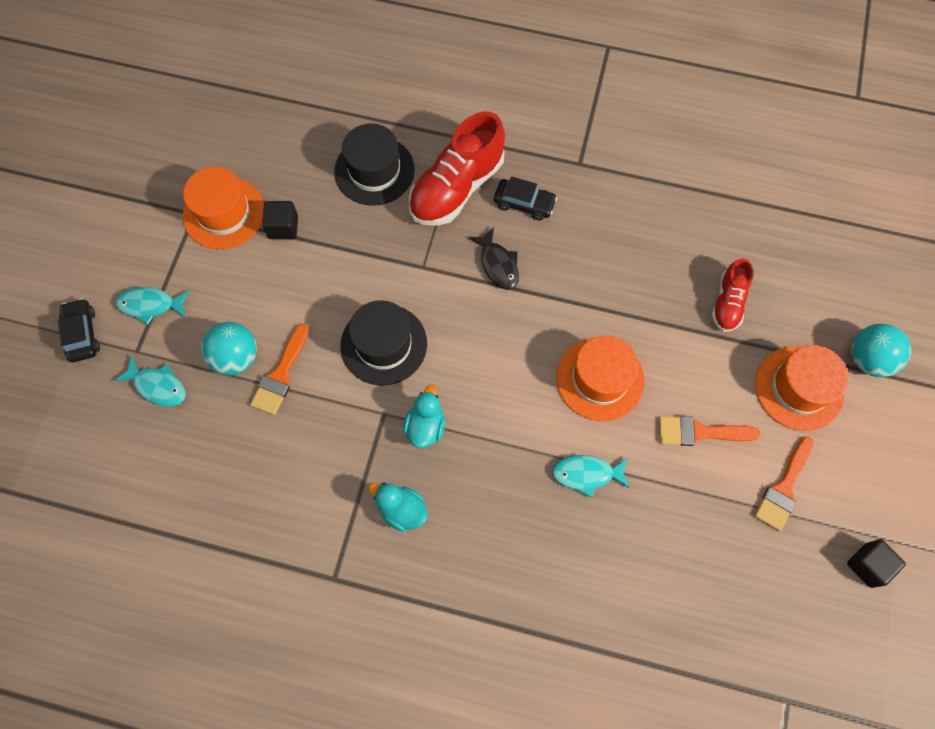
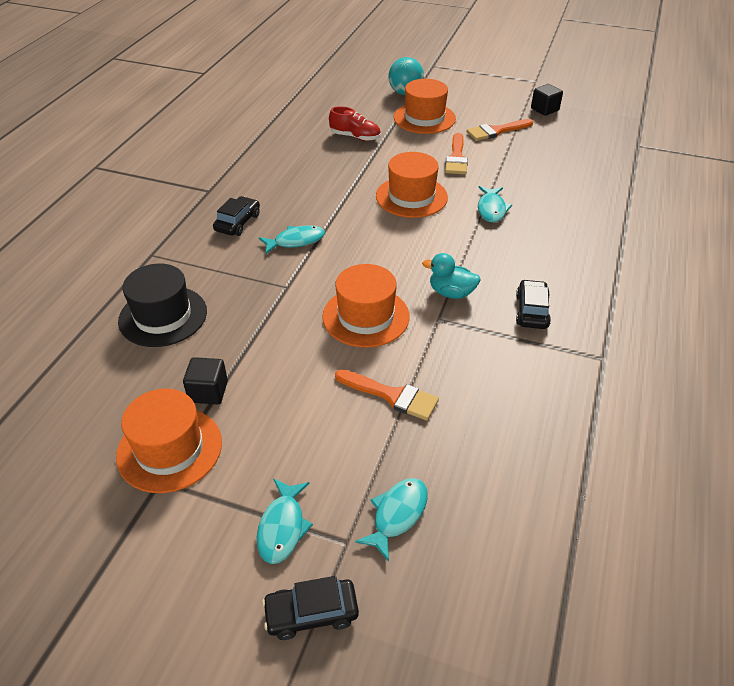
camera: 85 degrees left, 25 degrees down
(236, 357) = (367, 435): turquoise ball -> none
(384, 344) = (366, 316): black hat -> orange hat
(402, 510) = (531, 311): turquoise duck -> black car
(457, 188) = (206, 261): red shoe -> none
(498, 264) = (296, 241): black fish -> turquoise fish
(784, 488) = (496, 131): orange brush -> orange brush turned 120 degrees clockwise

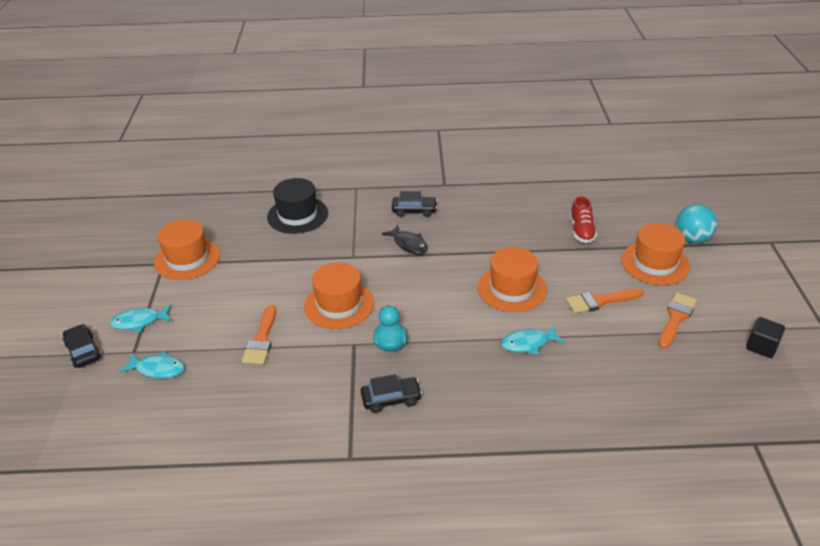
camera: 70 degrees right, 5 degrees down
(208, 392) = (237, 257): black cube -> none
(296, 241) = (409, 244): turquoise fish -> black fish
(496, 131) = (676, 318): orange brush -> orange brush turned 75 degrees clockwise

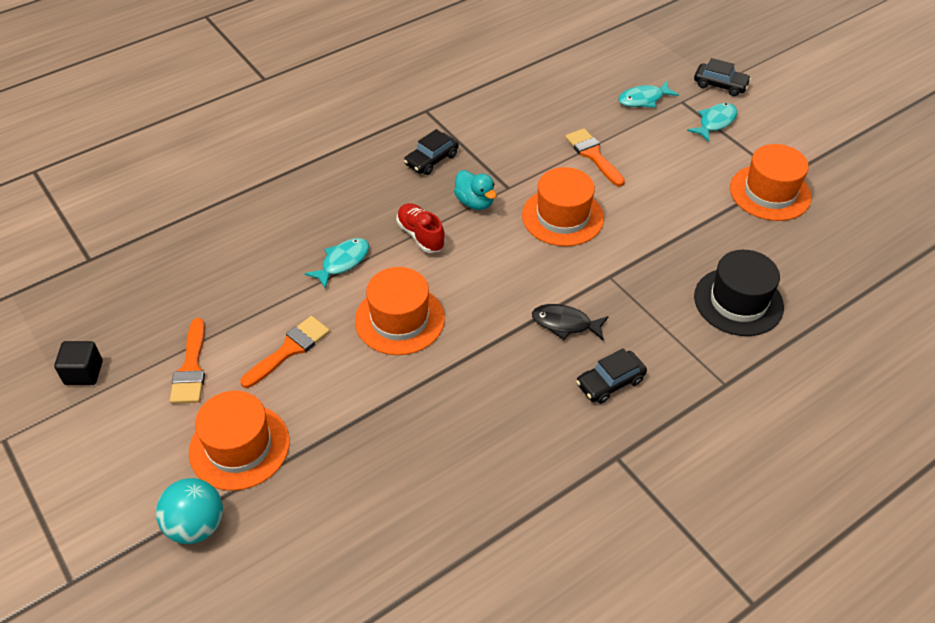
camera: 145 degrees right, 10 degrees up
(581, 231) = (363, 460): red shoe -> red shoe (421, 235)

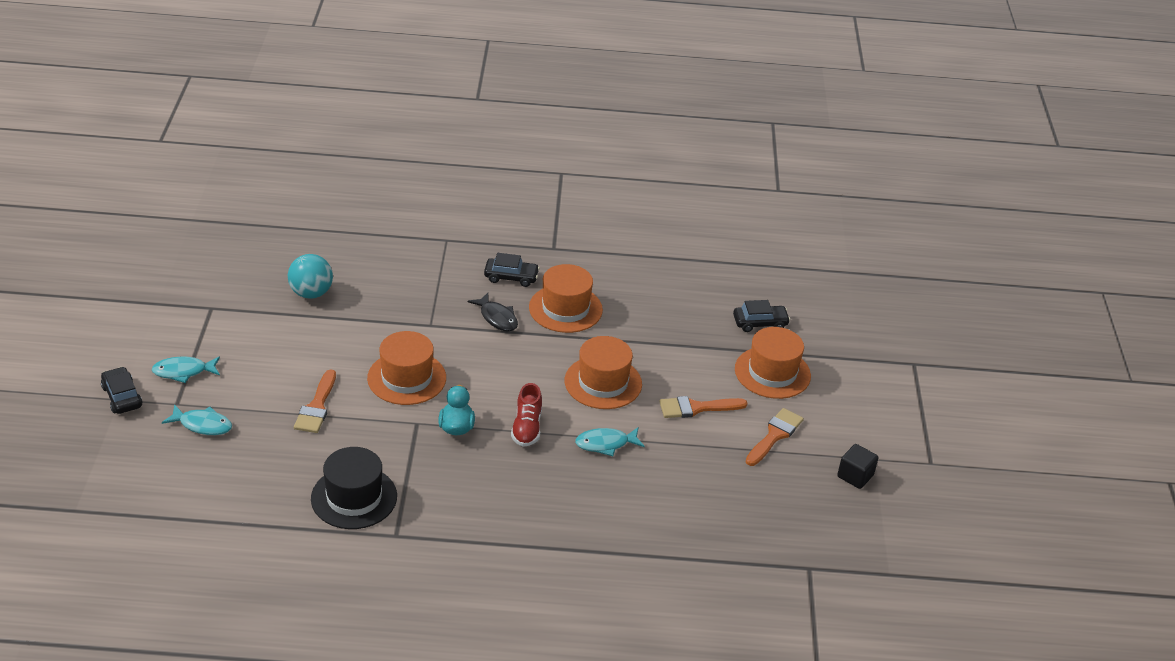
camera: 145 degrees left, 10 degrees down
(196, 525) = (825, 349): turquoise ball -> turquoise ball (311, 293)
(431, 160) = (447, 484): black car -> black car (760, 323)
(738, 301) = (372, 266): black hat -> black hat (354, 497)
(770, 192) = (239, 305): orange hat -> orange hat (565, 309)

